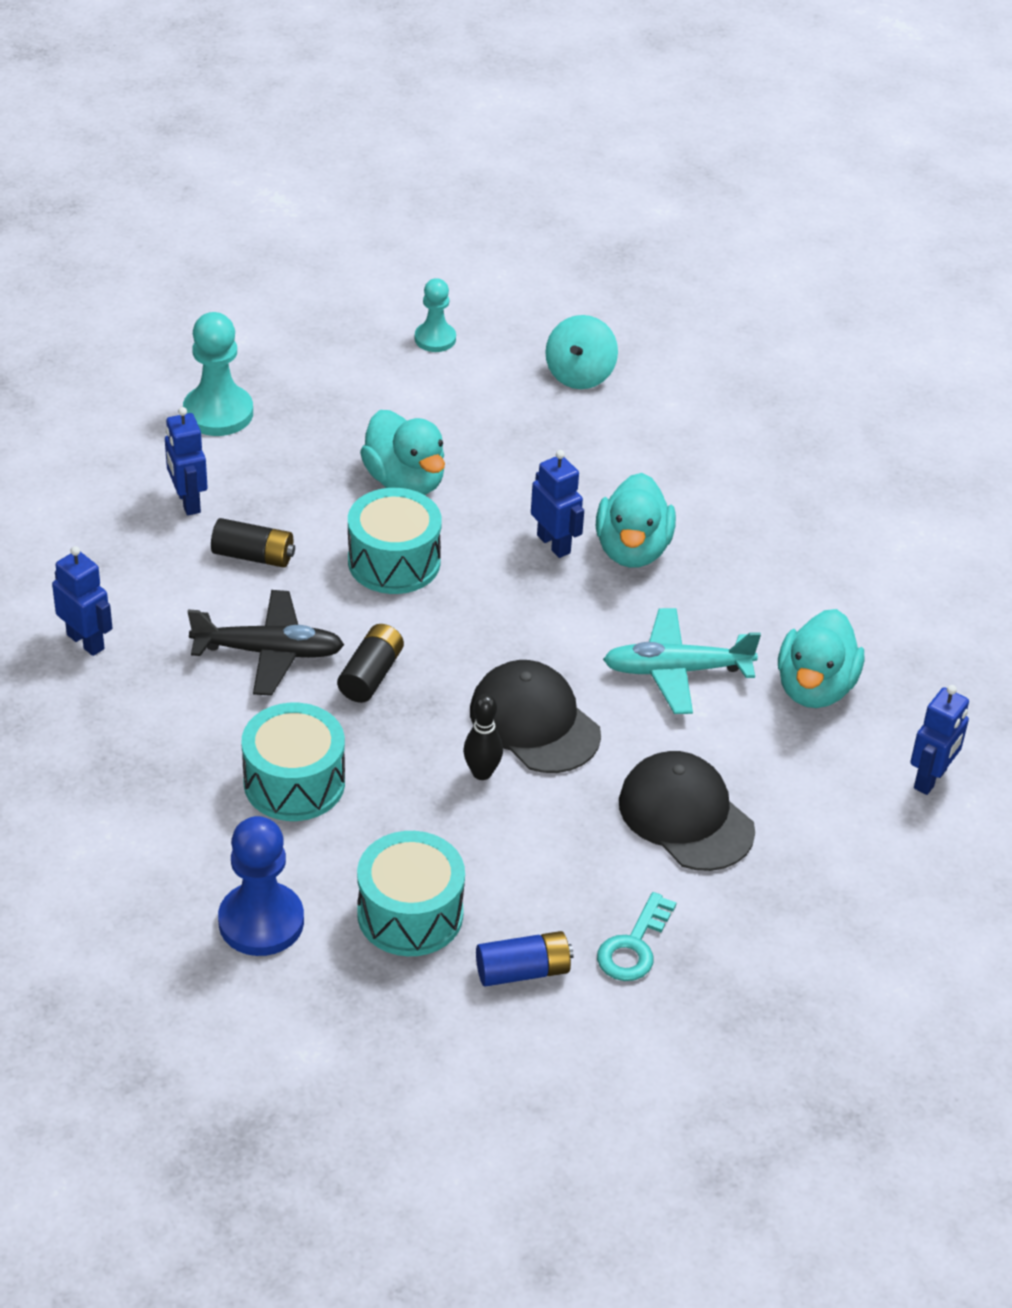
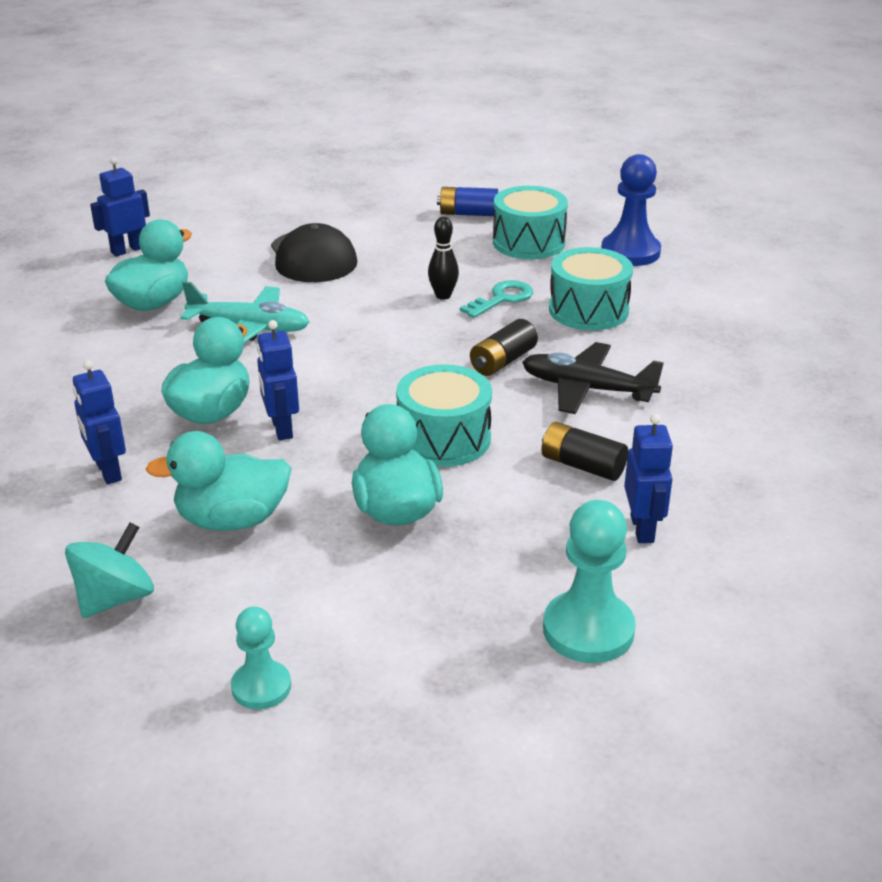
camera: 160 degrees left, 10 degrees down
(86, 641) = (756, 421): blue robot -> blue robot (108, 471)
(534, 722) = (385, 315): black cap -> none
(536, 448) = (232, 520): none -> turquoise duck
(634, 946) = (393, 213): turquoise key -> turquoise key (502, 298)

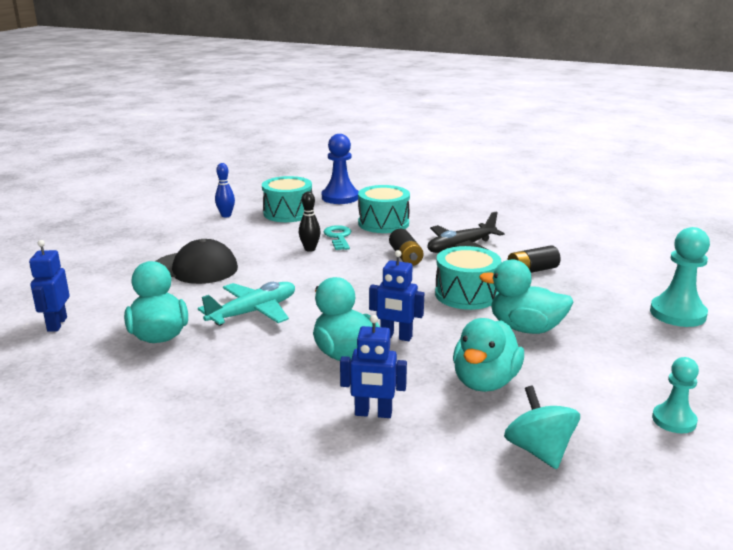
camera: 55 degrees left, 10 degrees down
(468, 213) = (226, 215): blue battery -> blue bowling pin
(642, 529) = (602, 275): blue robot -> none

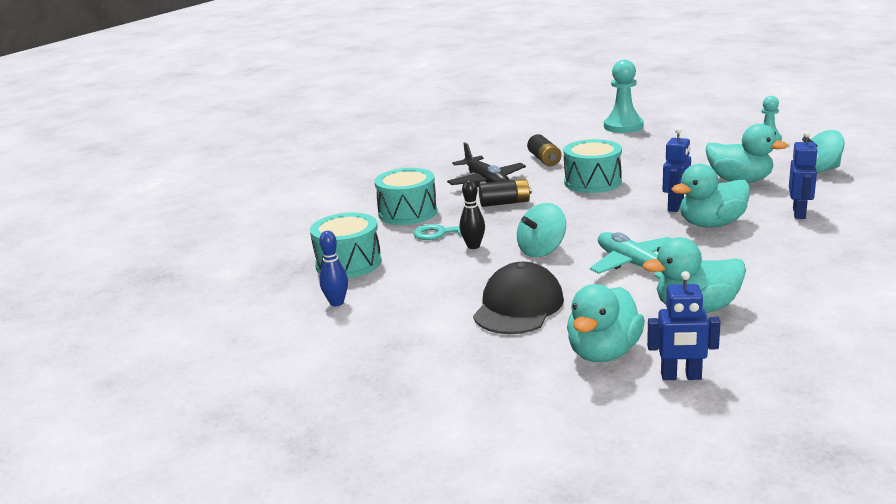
camera: 80 degrees left, 0 degrees up
(295, 274) = (541, 250): none -> turquoise spinning top
(340, 197) = (306, 236): blue pawn -> none
(525, 328) = (653, 166): turquoise duck -> turquoise duck (603, 353)

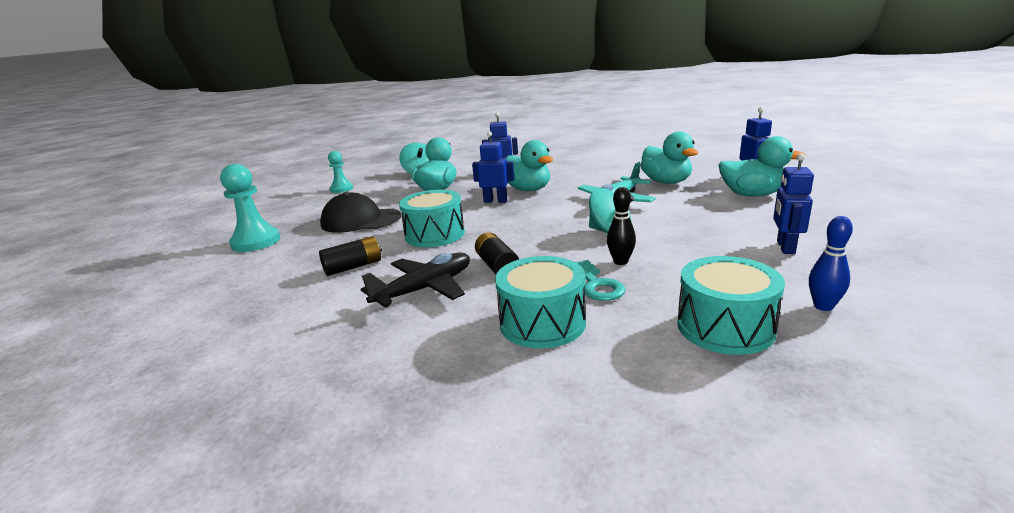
camera: 105 degrees left, 0 degrees up
(439, 321) = (785, 247): none -> blue robot
(518, 306) = (721, 224): black cap -> black cap (360, 220)

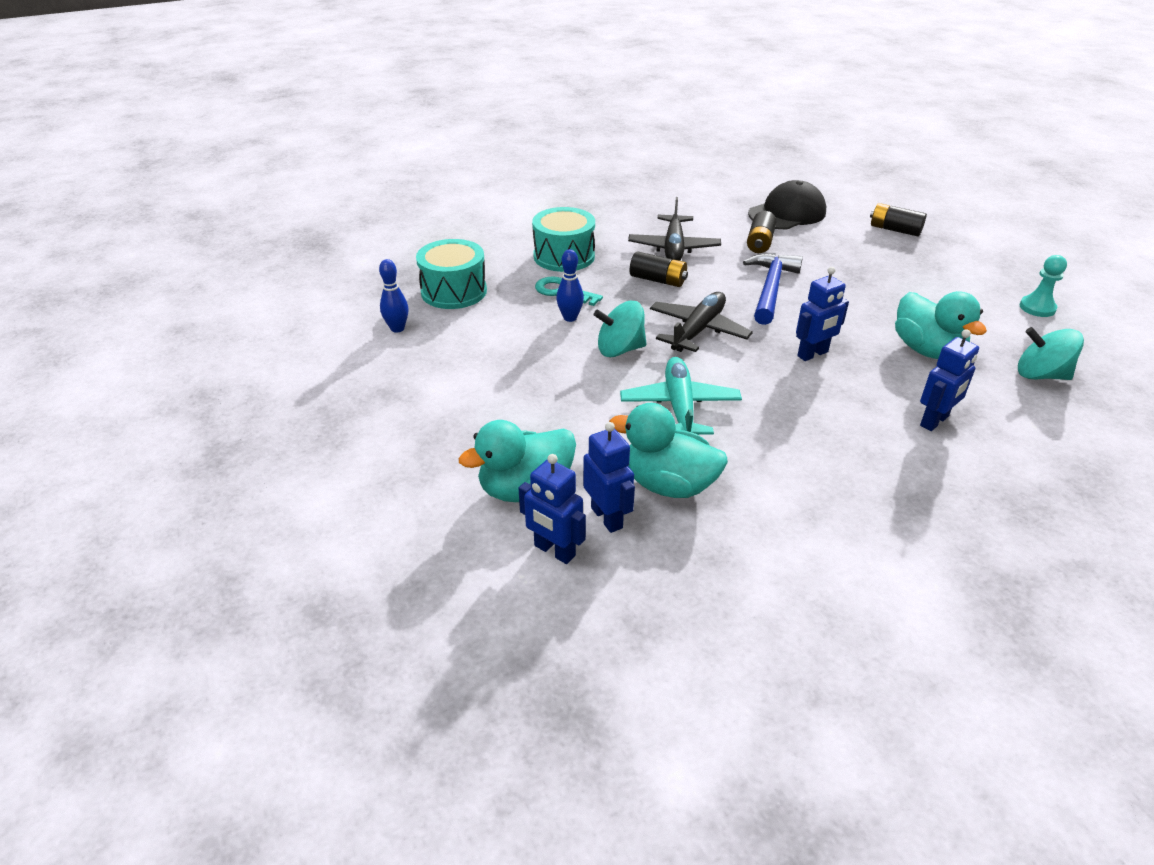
camera: 135 degrees right, 15 degrees up
(256, 242) = (895, 230): turquoise pawn -> black battery
(360, 220) = (877, 278): black cap -> black cap (787, 213)
(435, 234) = (770, 289): turquoise drum -> blue hammer
(528, 189) = (819, 392): turquoise duck -> none
(536, 227) = (698, 330): none -> black plane
(620, 262) = (570, 318): black bowling pin -> blue bowling pin
(785, 247) = (444, 386): blue robot -> blue robot (607, 517)

